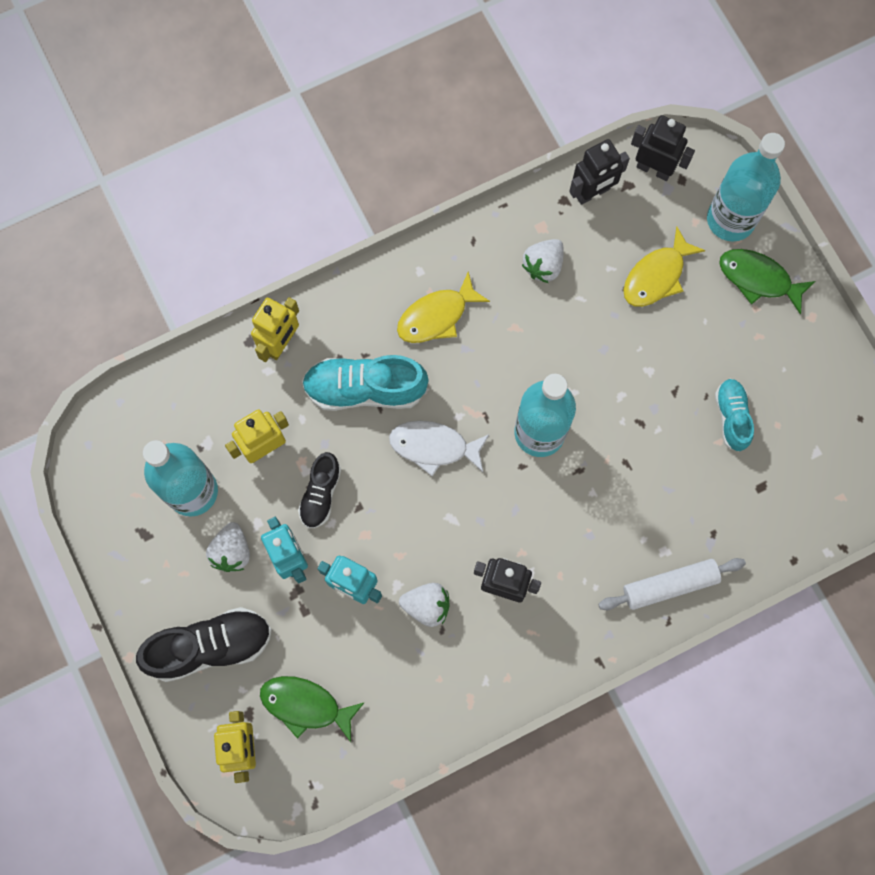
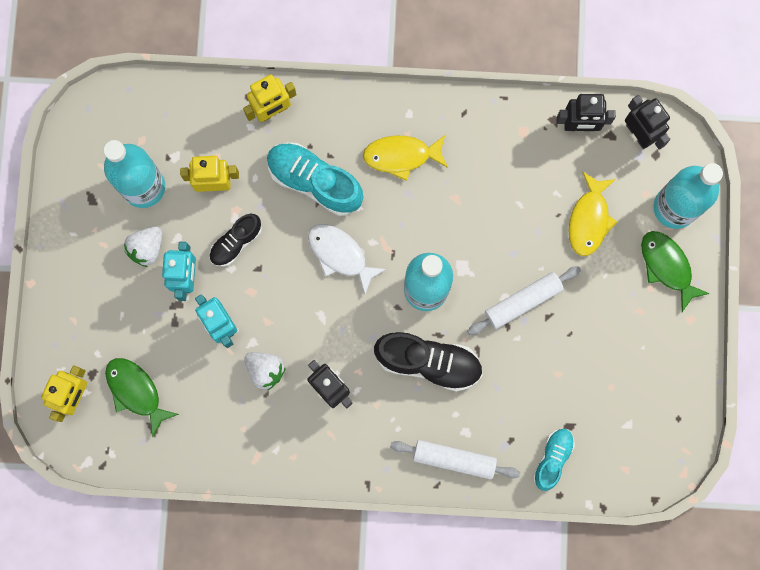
camera: 30 degrees right, 5 degrees up
(210, 646) = (92, 309): black shoe -> black shoe (428, 362)
(543, 266) = (506, 162): white strawberry -> none
(642, 391) = (523, 301): none -> white rolling pin
(657, 276) = (589, 219): yellow fish -> yellow fish turned 60 degrees counterclockwise
(731, 417) = (579, 361): turquoise shoe -> turquoise shoe (552, 459)

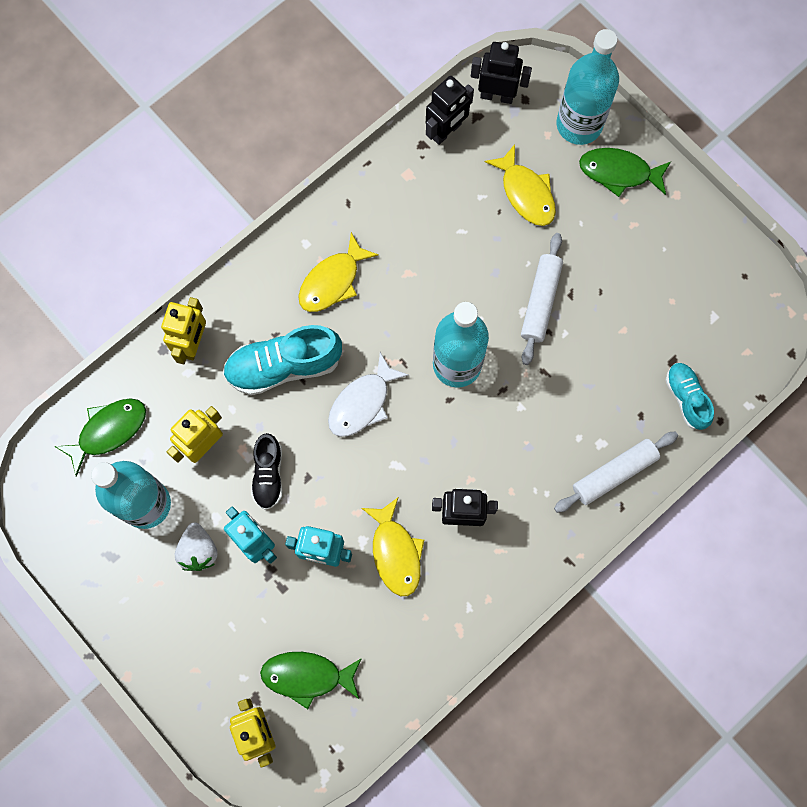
camera: 45 degrees left, 5 degrees down
(165, 117) = (108, 431): none -> green fish
(265, 370) = (395, 552): white strawberry -> yellow fish
(340, 255) = (362, 403): white fish -> white fish turned 45 degrees counterclockwise
(428, 362) = (517, 418): black shoe -> none

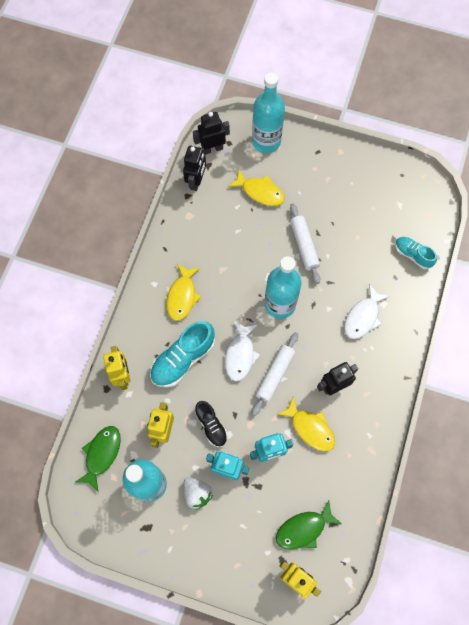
camera: 30 degrees left, 5 degrees down
(560, 445) = (363, 317): none -> white fish
(614, 473) = (401, 316): white rolling pin -> white rolling pin (275, 375)
(619, 172) = (303, 155): green fish -> none

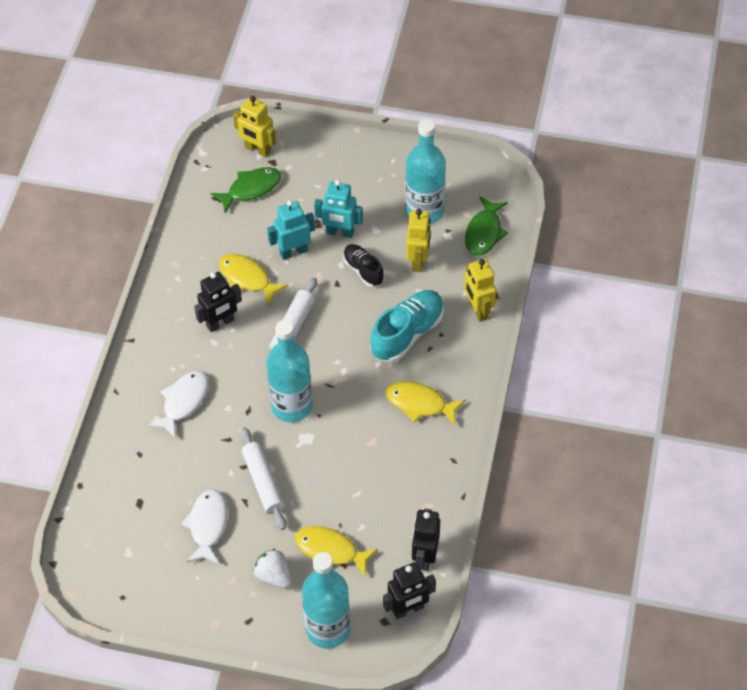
camera: 175 degrees right, 15 degrees down
(182, 296) = (420, 404): yellow fish -> yellow fish turned 75 degrees counterclockwise
(197, 493) = (370, 208): white strawberry -> white strawberry (274, 576)
(240, 355) = (337, 345): white fish -> white fish (207, 525)
(412, 255) = (114, 484): turquoise shoe -> none

